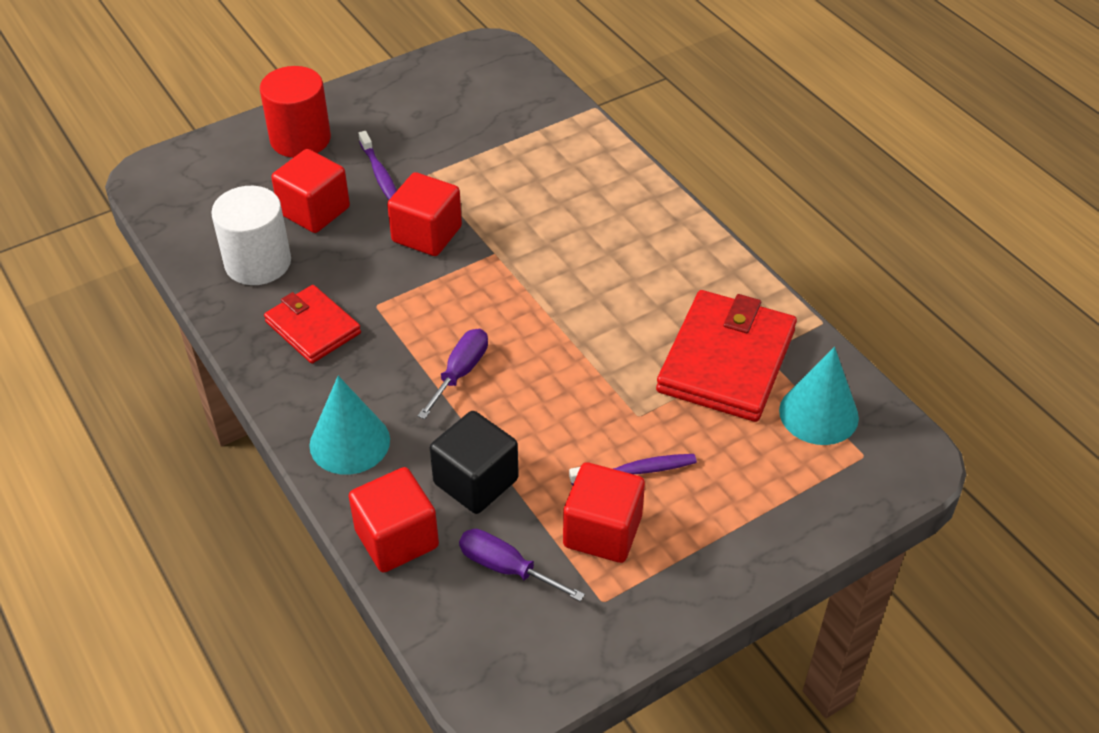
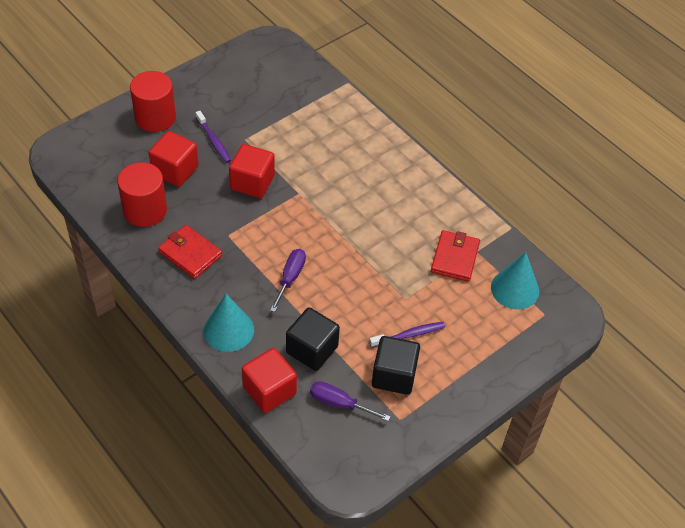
camera: 10 degrees left, 5 degrees up
(258, 262) = (145, 210): white cylinder -> red cylinder
(602, 531) = (394, 375): red cube -> black cube
(726, 360) = (455, 258): red wallet -> red wallet, size x0.61

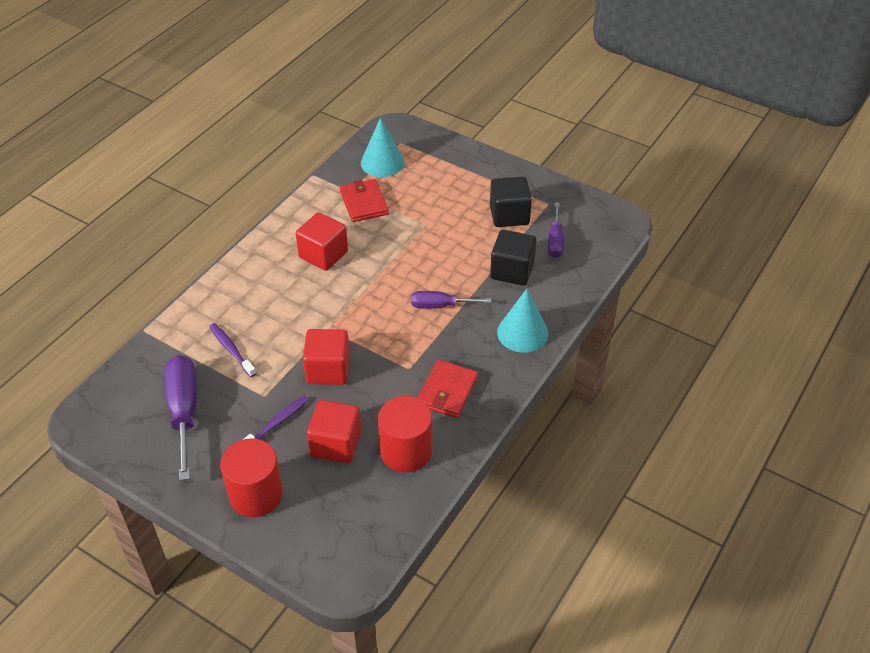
camera: 105 degrees left, 5 degrees down
(252, 93) = (184, 412): none -> purple screwdriver
(269, 390) = (569, 287): red cube -> red cube (323, 254)
(408, 335) = (463, 215): purple toothbrush -> purple toothbrush (231, 350)
(455, 258) = (364, 203): red wallet -> red wallet turned 75 degrees clockwise

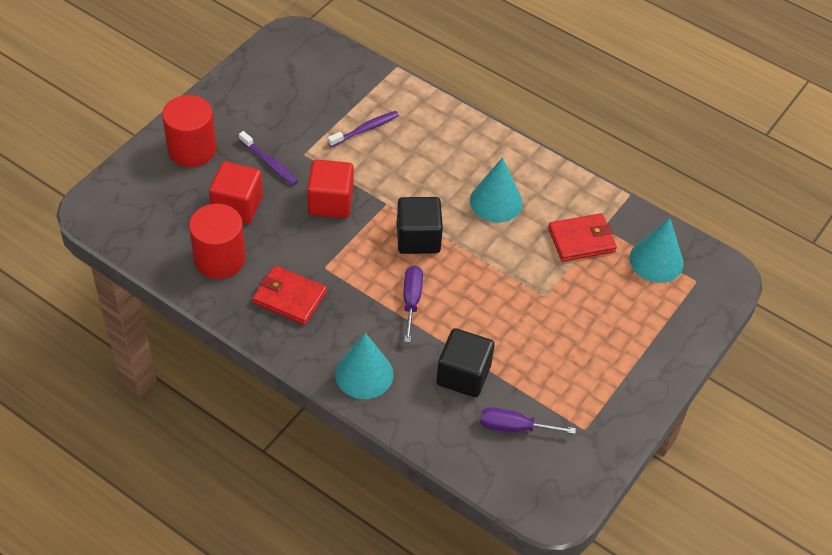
camera: 90 degrees right, 5 degrees up
(184, 412) = (293, 99): purple screwdriver -> none
(323, 254) = (496, 201): red cube -> turquoise cone
(509, 215) = (561, 383): black cube -> black cube (418, 238)

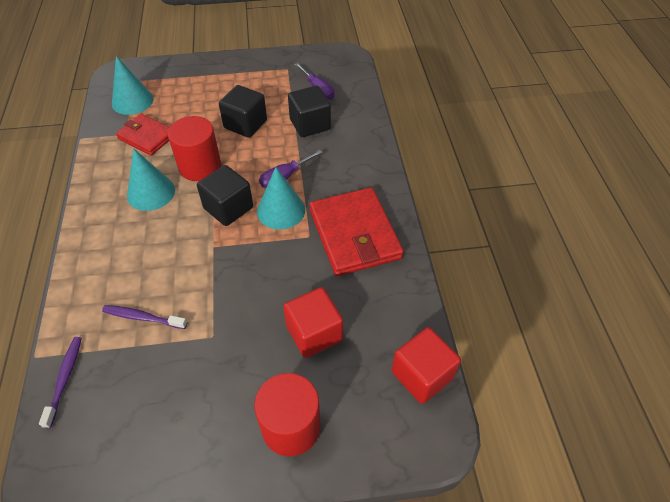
camera: 130 degrees left, 0 degrees up
(219, 259) = (373, 299): red cylinder -> red cylinder (200, 166)
(269, 163) = (247, 352): purple toothbrush -> purple toothbrush (64, 379)
(289, 297) = (354, 234): red wallet -> red wallet, size x1.65
(330, 202) = (246, 278): red cube -> red cube (422, 375)
(364, 374) = (362, 161): turquoise cone -> turquoise cone (281, 210)
(521, 323) = (245, 124): none -> black cube

